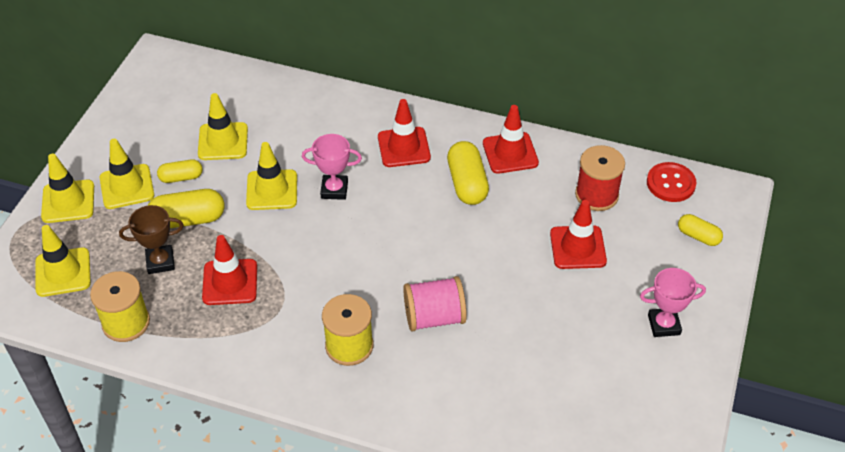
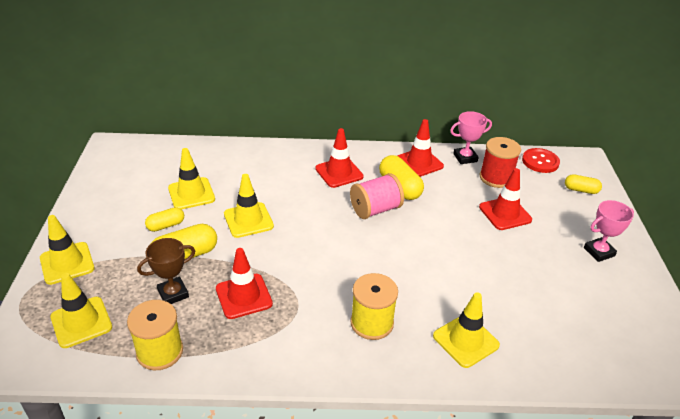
camera: 20 degrees left, 10 degrees down
(127, 187) = (119, 241): yellow traffic cone -> yellow traffic cone (465, 340)
(334, 190) = (300, 210): pink trophy -> pink trophy (465, 158)
(434, 317) = (429, 285): pink spool -> pink spool (375, 209)

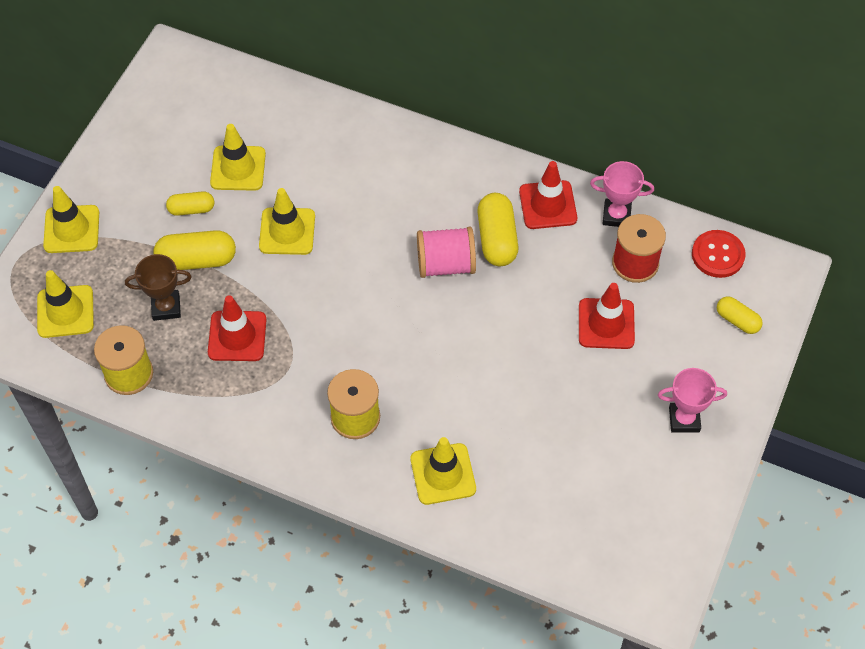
camera: 25 degrees right, 20 degrees up
(339, 172) = (433, 189): red traffic cone -> none

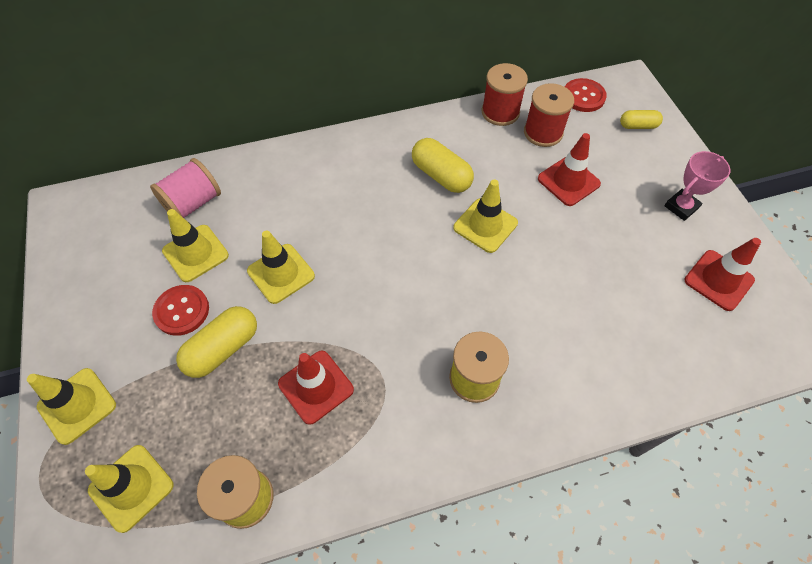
camera: 40 degrees left, 0 degrees up
(166, 307) = (229, 409): brown trophy -> none
(191, 209) = (182, 311): yellow capsule -> red button
(443, 474) = (582, 370): yellow traffic cone -> yellow traffic cone (485, 225)
(446, 264) = (424, 216): pink spool -> pink spool (193, 203)
(548, 205) = (451, 133): red traffic cone -> red traffic cone (718, 280)
(616, 215) = (500, 112): pink trophy -> red spool

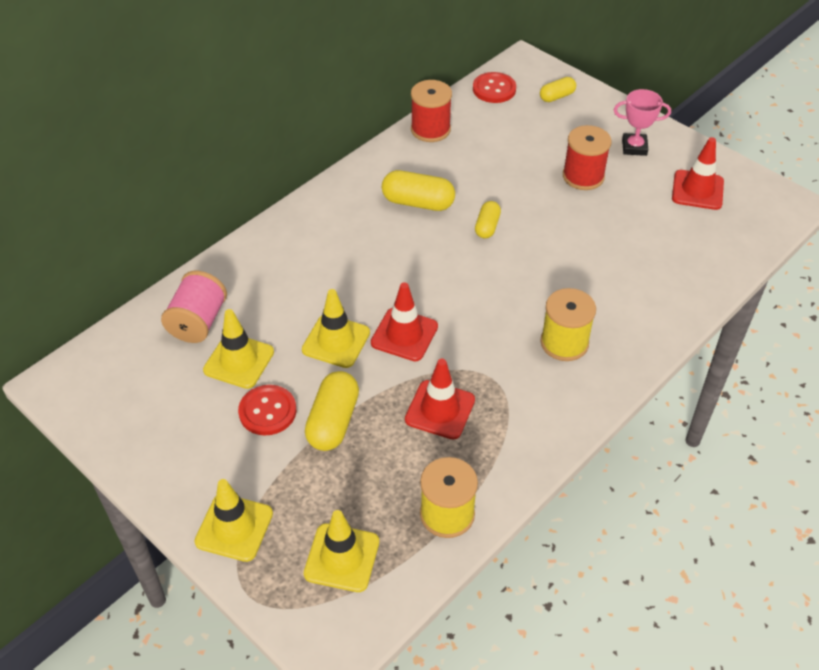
camera: 30 degrees left, 10 degrees down
(485, 225) = (487, 226): yellow traffic cone -> yellow capsule
(543, 132) = (481, 132): red spool -> red spool (583, 176)
(568, 181) = (531, 163): red traffic cone -> red traffic cone (404, 335)
(681, 207) = (634, 147): pink trophy -> pink trophy turned 75 degrees clockwise

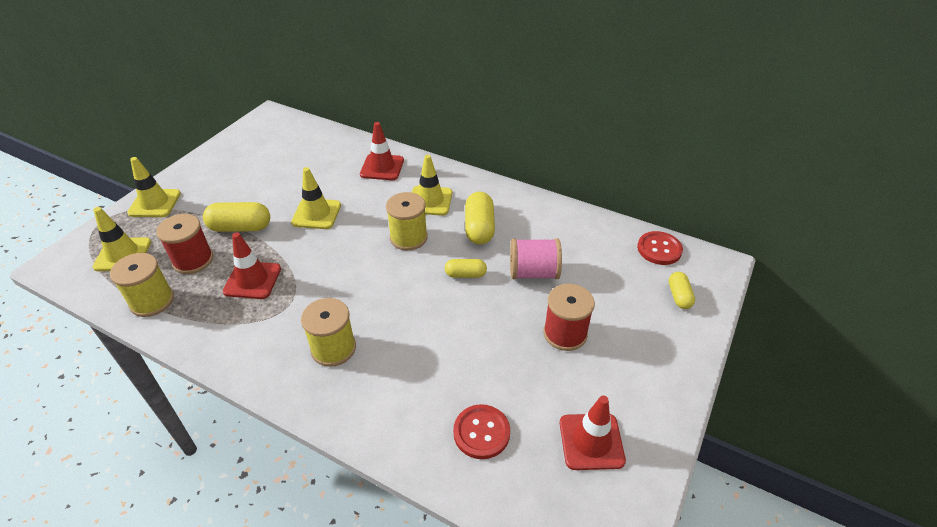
camera: 75 degrees right, 5 degrees down
(198, 322) = (325, 151): pink spool -> pink spool (533, 273)
(239, 361) = (292, 175): yellow traffic cone -> yellow traffic cone (430, 201)
(267, 411) = (249, 196): red button -> red button (481, 432)
(404, 335) = (328, 247): red traffic cone -> red traffic cone (382, 167)
(413, 262) = (408, 237): none -> yellow spool
(430, 129) = (576, 219): red spool -> red spool (193, 260)
(557, 96) = (679, 296): yellow capsule -> yellow capsule turned 45 degrees clockwise
(634, 147) = (634, 372): pink trophy -> none

